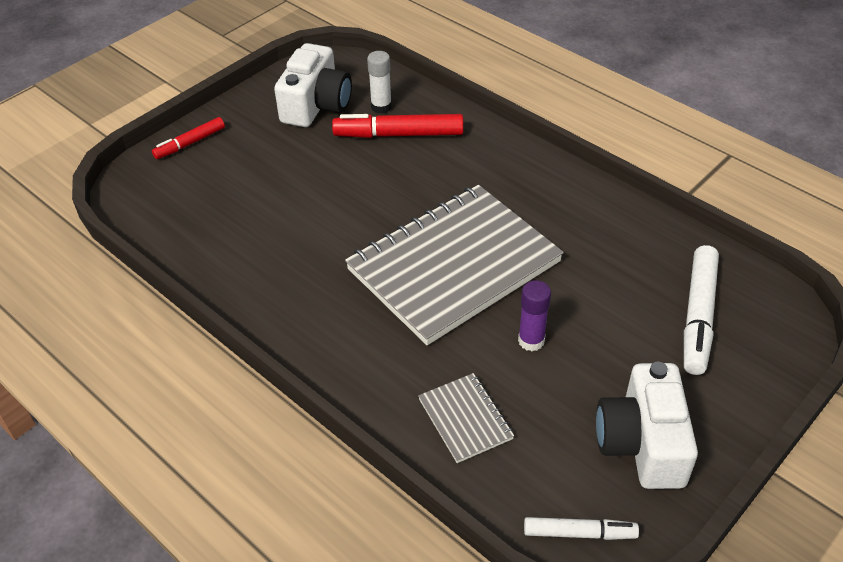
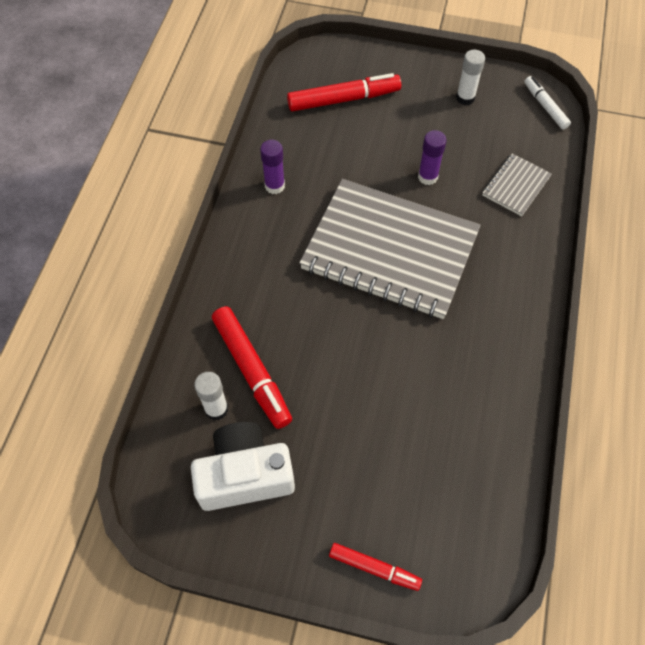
camera: 120 degrees left, 15 degrees up
(593, 213) = (274, 186): none -> purple glue stick
(642, 443) = (465, 98): white camera -> white glue stick
(698, 316) = (343, 99): white marker -> red marker

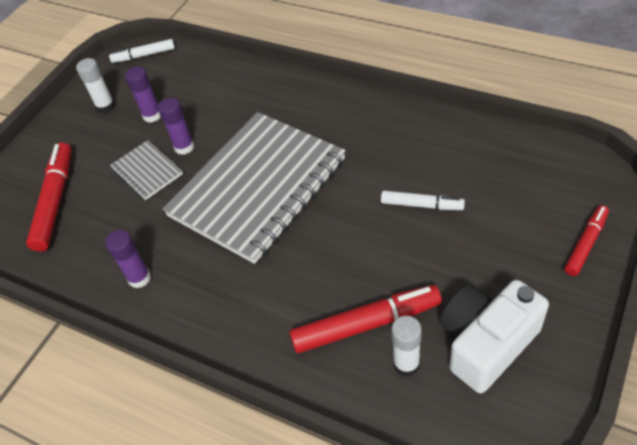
camera: 70 degrees left, 10 degrees down
(245, 475) = (486, 343): white camera -> white camera turned 45 degrees clockwise
(396, 401) = (422, 205): none -> white marker
(462, 139) = (152, 115): none -> purple glue stick
(515, 186) = (220, 88): grey notebook -> grey notebook (147, 171)

